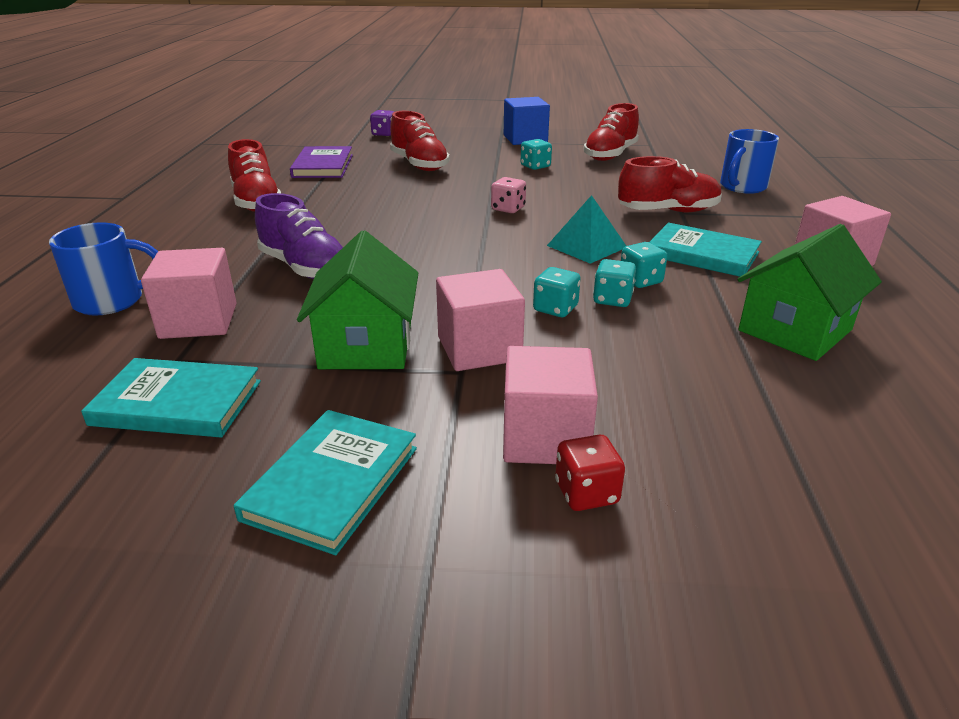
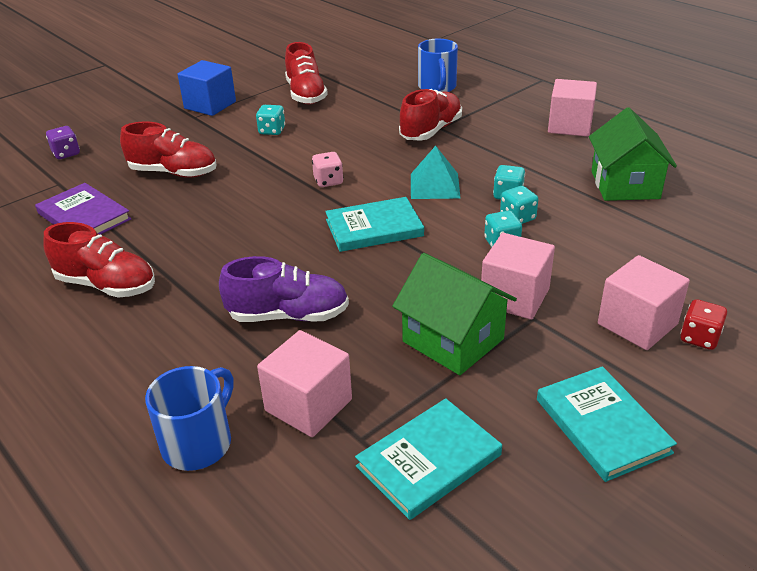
camera: 45 degrees left, 5 degrees up
(702, 254) = (504, 156): turquoise book -> turquoise book (374, 228)

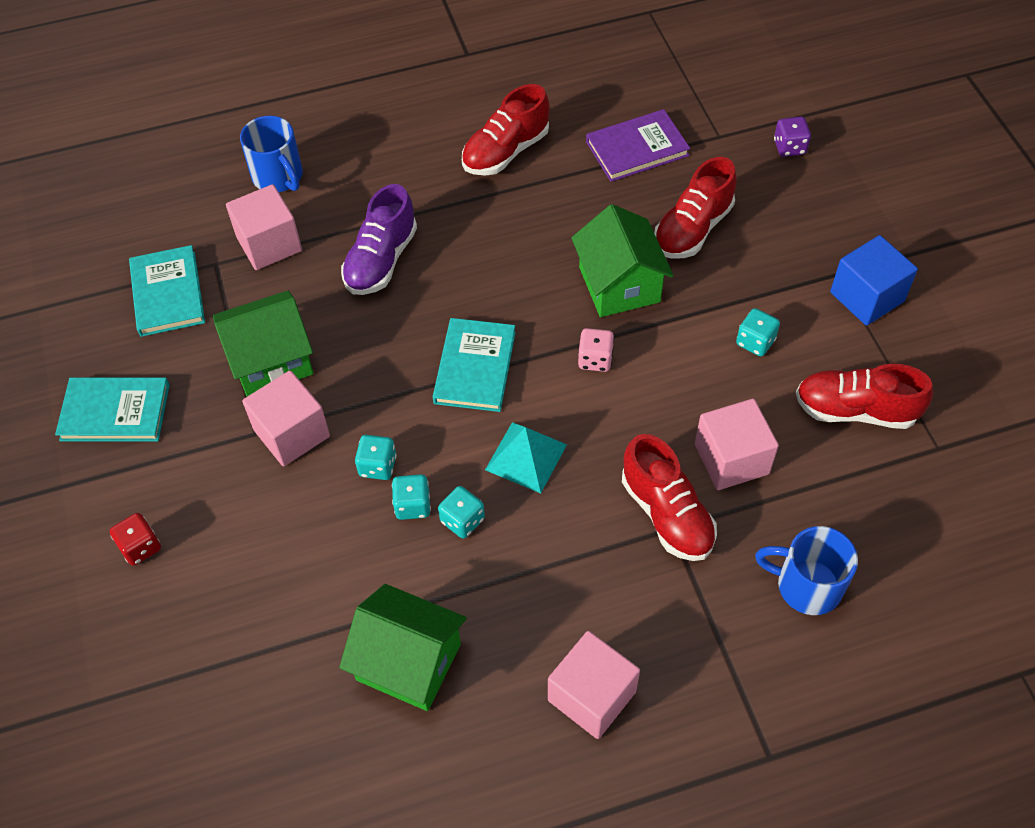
camera: 115 degrees right, 20 degrees up
(248, 188) = (619, 284): none -> green house
(637, 324) = (191, 509): pink cube -> pink cube (731, 459)

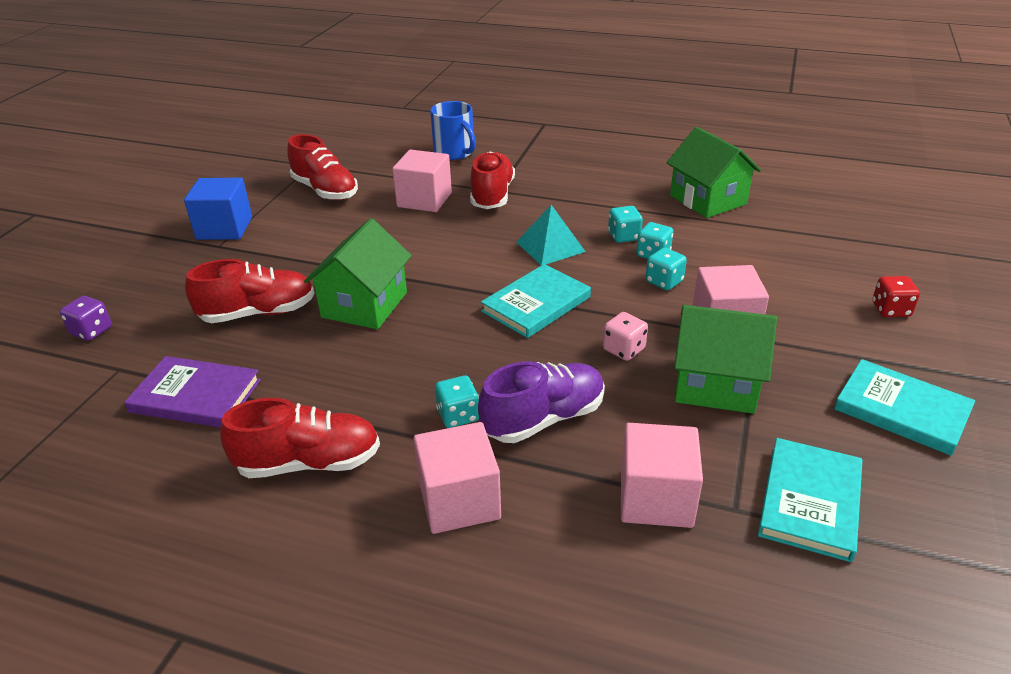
camera: 145 degrees left, 20 degrees down
(278, 177) = (592, 585): blue mug -> none
(592, 696) = (611, 160): pink cube -> pink cube (459, 500)
(595, 359) = (442, 272): pink dice -> pink dice (623, 349)
(755, 342) = (327, 237): turquoise dice -> turquoise dice (458, 415)

